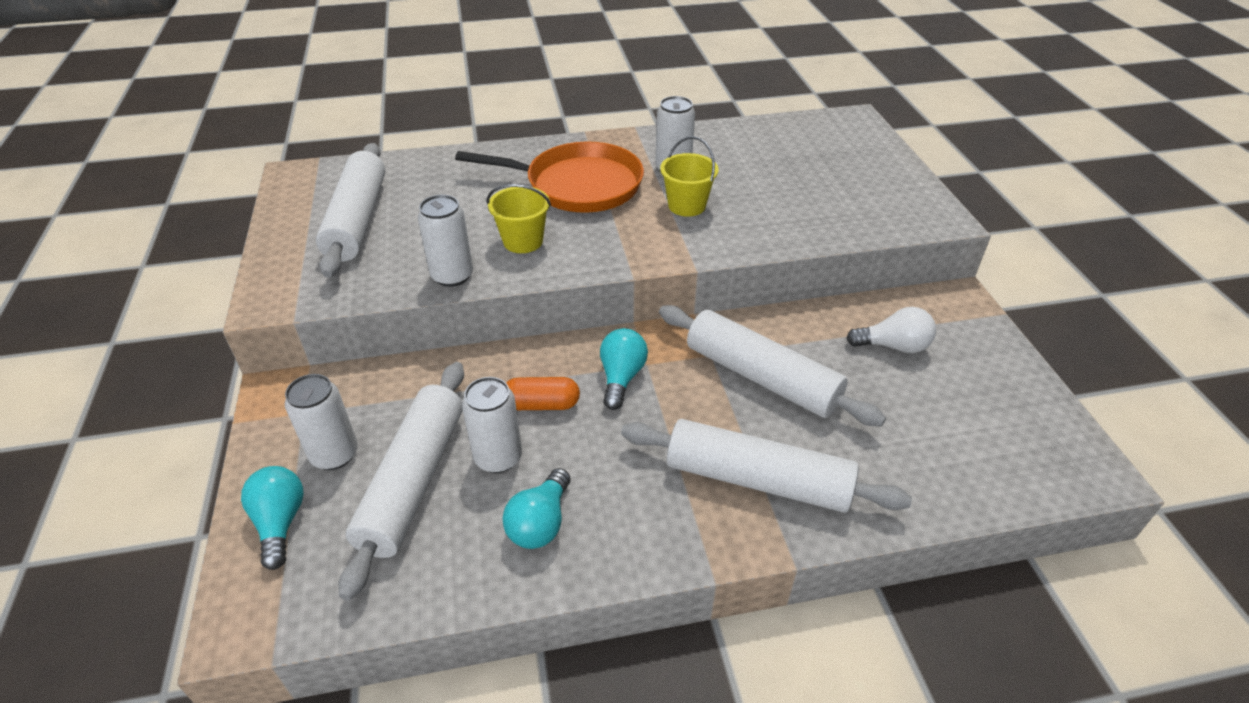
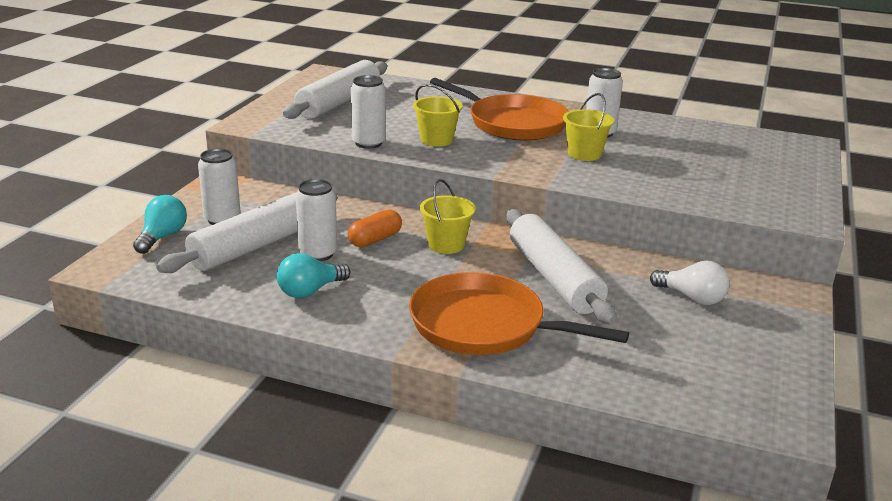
camera: 30 degrees right, 15 degrees down
(541, 404) = (375, 239): orange capsule -> orange capsule turned 75 degrees counterclockwise
(621, 377) = (446, 245): turquoise light bulb -> yellow bucket
(757, 480) = (484, 325): white rolling pin -> orange pan

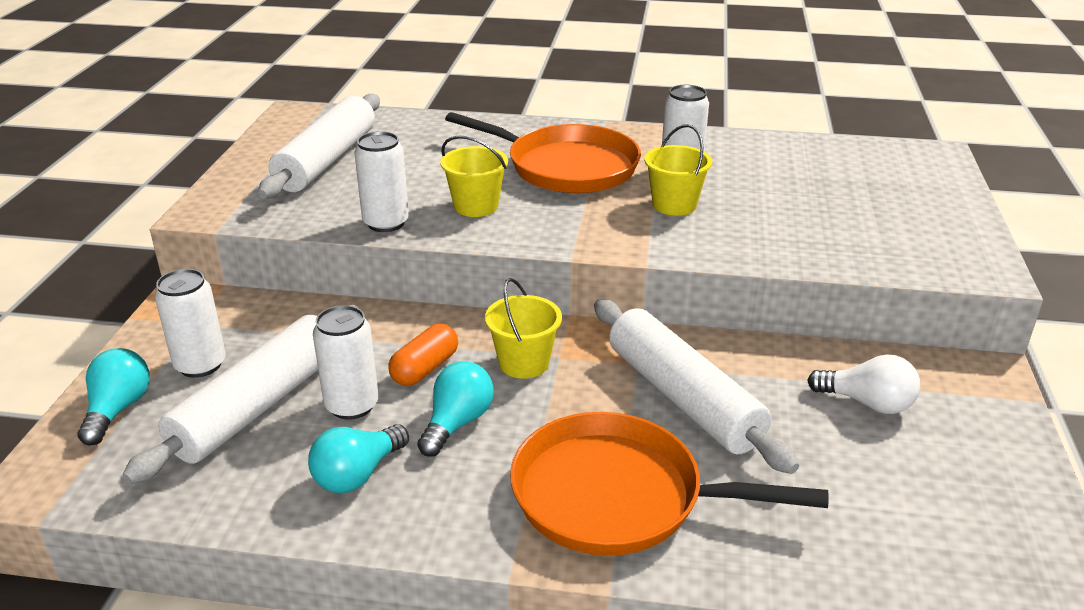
camera: 10 degrees left, 5 degrees up
(387, 272) = (457, 423): none -> turquoise light bulb

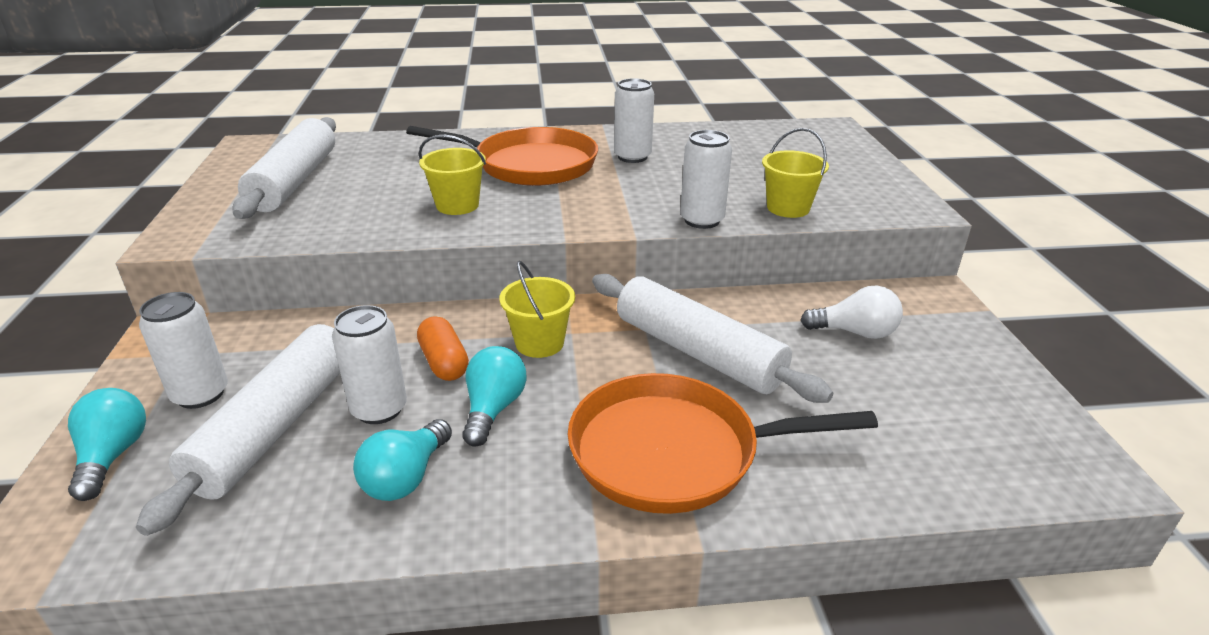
camera: 15 degrees left, 0 degrees up
(386, 223) = (373, 229): white can -> white can (702, 220)
(425, 368) = (444, 362): orange capsule -> orange capsule turned 45 degrees counterclockwise
(674, 205) = (639, 185): yellow bucket -> yellow bucket (788, 208)

